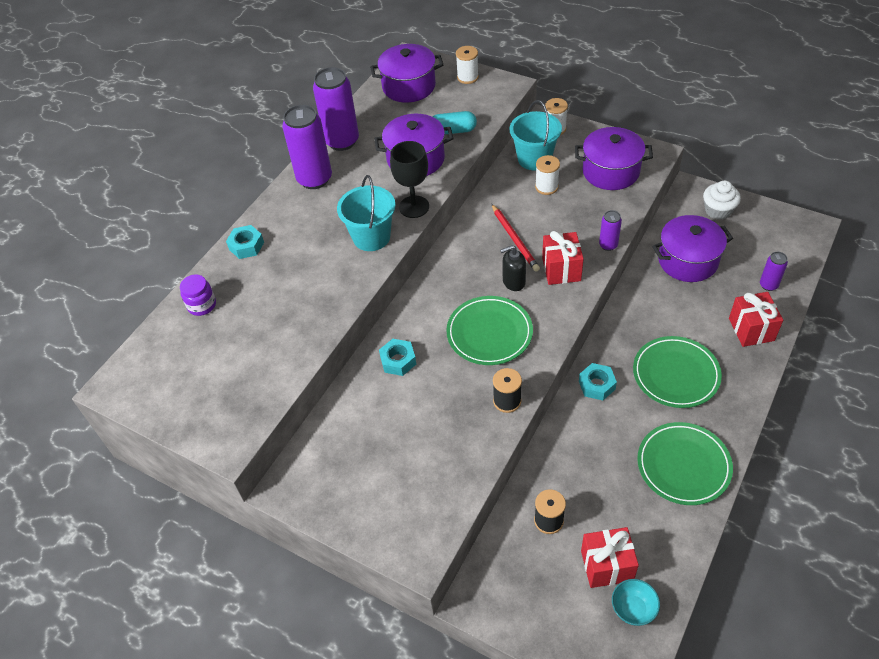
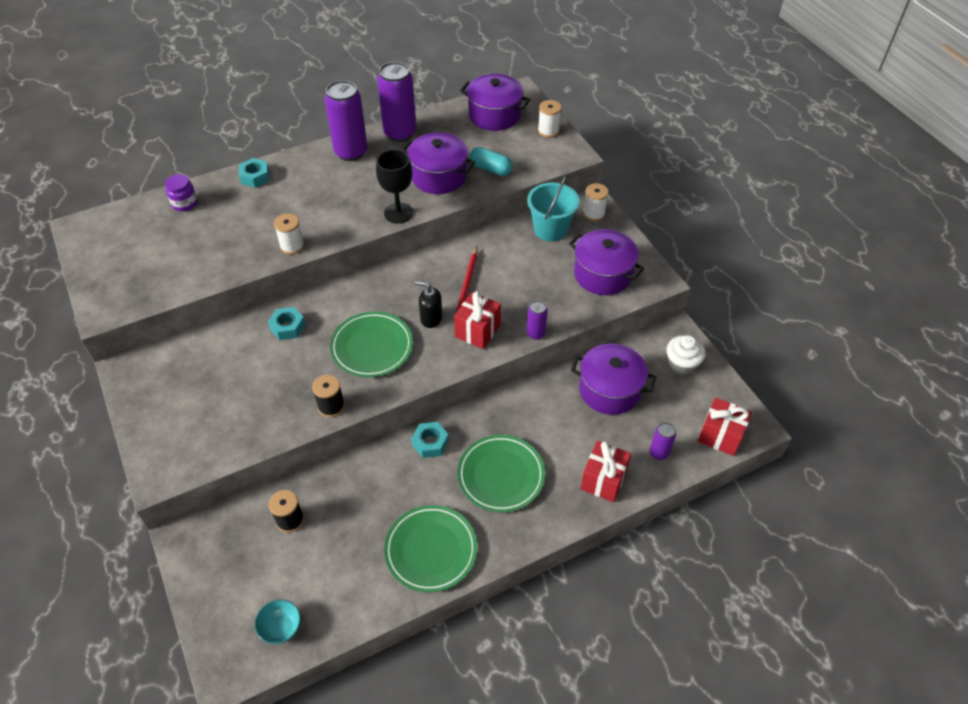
camera: 30 degrees right, 0 degrees up
(371, 237) = (344, 219): turquoise bucket -> none
(546, 187) = (536, 258): white spool -> white spool (292, 246)
(607, 565) = (296, 583): red gift -> red gift (720, 436)

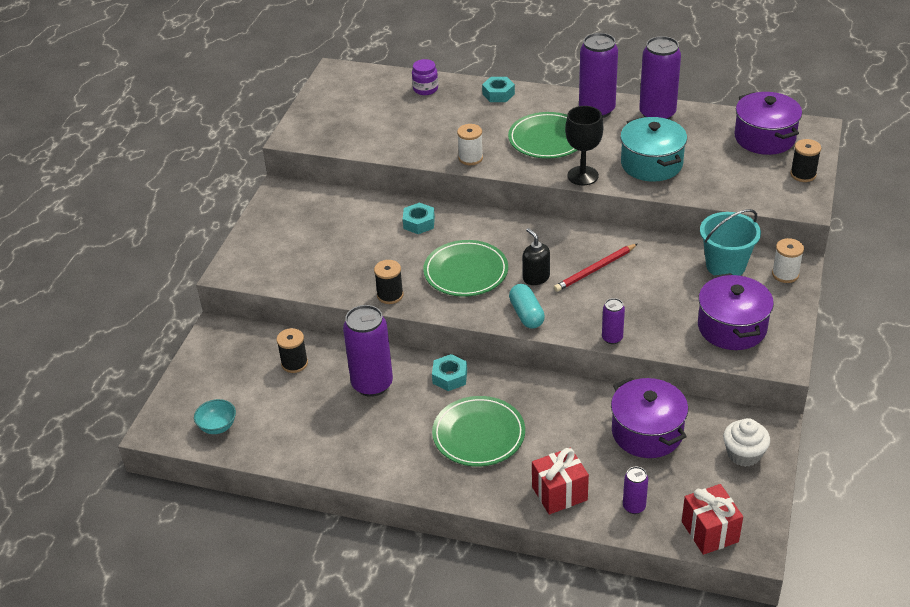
camera: 45 degrees right, 10 degrees down
(375, 492) = (372, 384): none -> purple can
(431, 550) = (368, 449): green plate -> green plate (547, 139)
(438, 176) = (651, 164): purple pot -> turquoise pot
(477, 331) = (564, 308): red gift -> none
(490, 169) = (707, 180): turquoise capsule -> turquoise capsule (526, 314)
(548, 131) = (803, 174): white spool -> black spool

